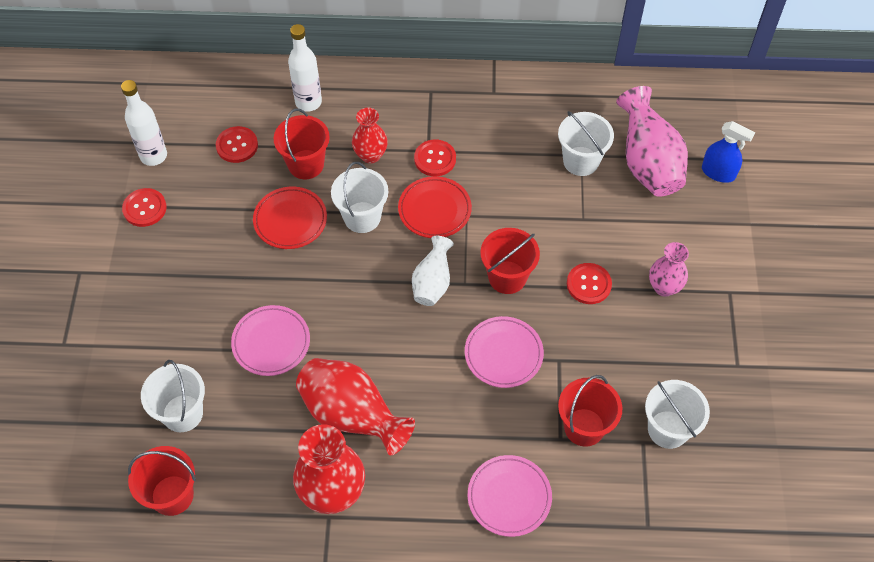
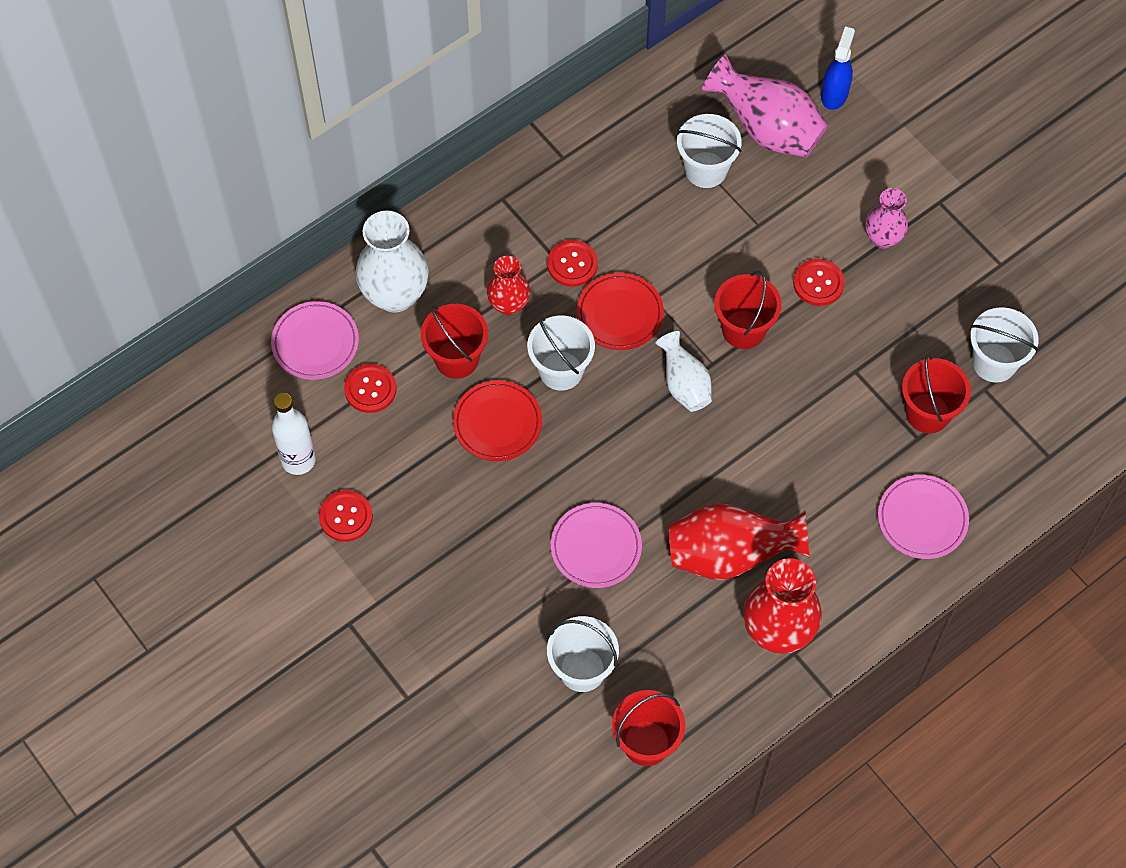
camera: 40 degrees left, 5 degrees up
(308, 102) = (395, 295): white bottle -> white vase
(503, 354) = (805, 401): pink plate -> pink plate (315, 343)
(718, 173) = (834, 94): blue spray bottle -> blue spray bottle turned 60 degrees counterclockwise

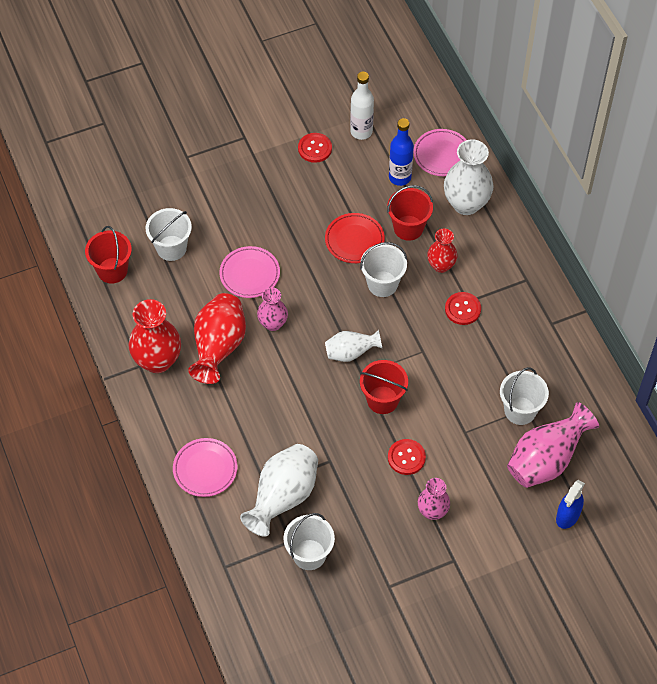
camera: 105 degrees right, 5 degrees down
(370, 389) = (400, 177): red button -> blue bottle
(620, 314) = (416, 328): red plate -> none
(669, 494) = (273, 323): none -> pink vase
(834, 94) = (567, 516): blue spray bottle -> blue spray bottle turned 90 degrees clockwise
(927, 413) = (283, 497): red bucket -> white vase

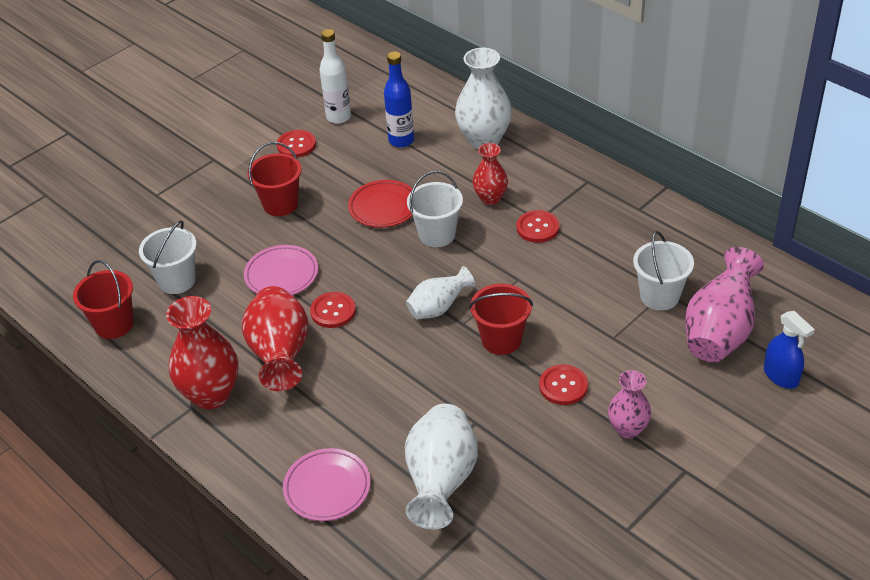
camera: 20 degrees left, 15 degrees down
(273, 323) = (333, 311): pink vase -> red button
(309, 554) = (508, 533): white bucket -> none
(408, 228) = (436, 178): red bucket -> red bucket (280, 204)
(442, 155) = (434, 110): pink plate -> none
(567, 516) = (781, 376): blue spray bottle -> blue spray bottle turned 45 degrees counterclockwise

